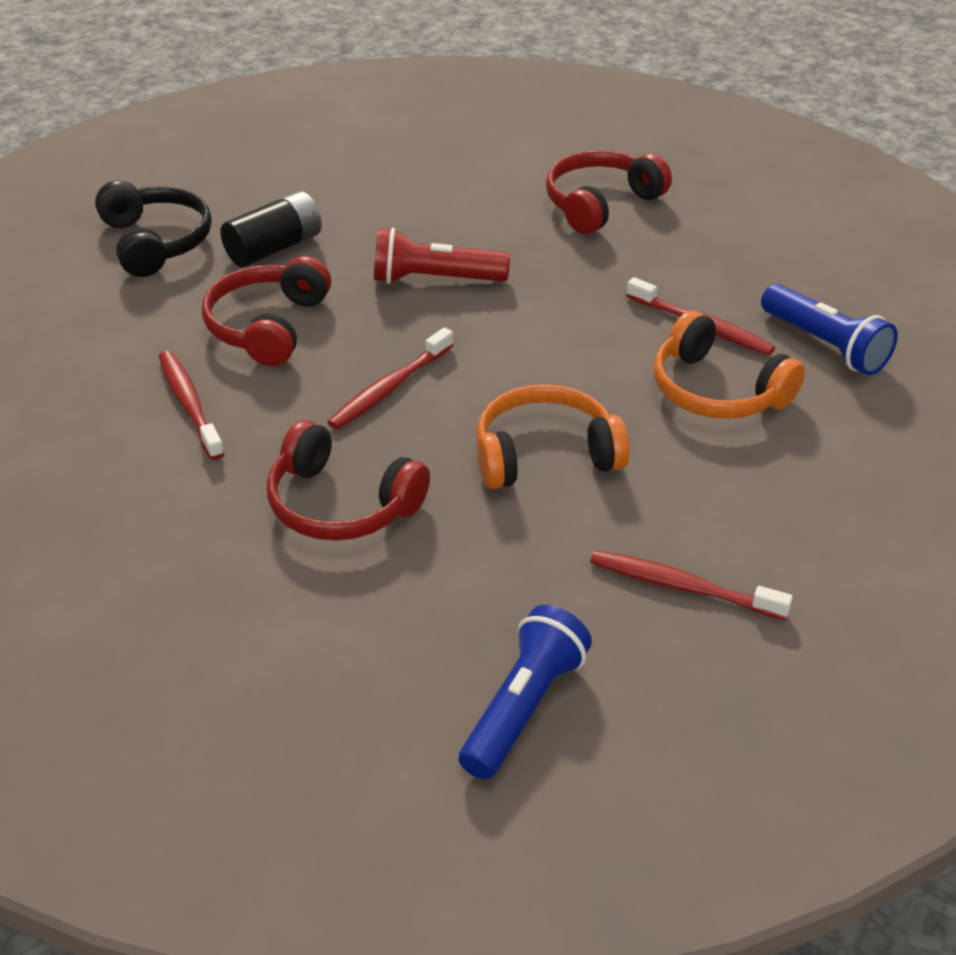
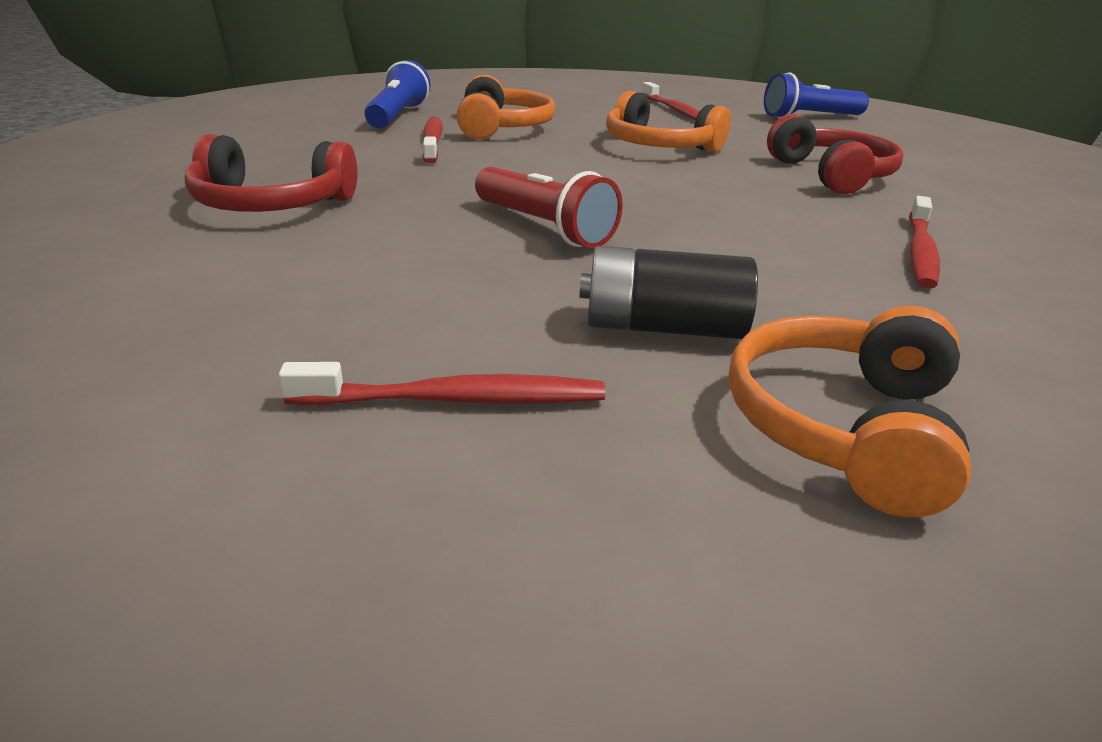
camera: 135 degrees left, 10 degrees down
(155, 242) = (844, 427): black headphones -> orange headphones
(268, 326) = (772, 266): red headphones -> none
(389, 388) = (713, 197): red toothbrush -> red toothbrush (456, 400)

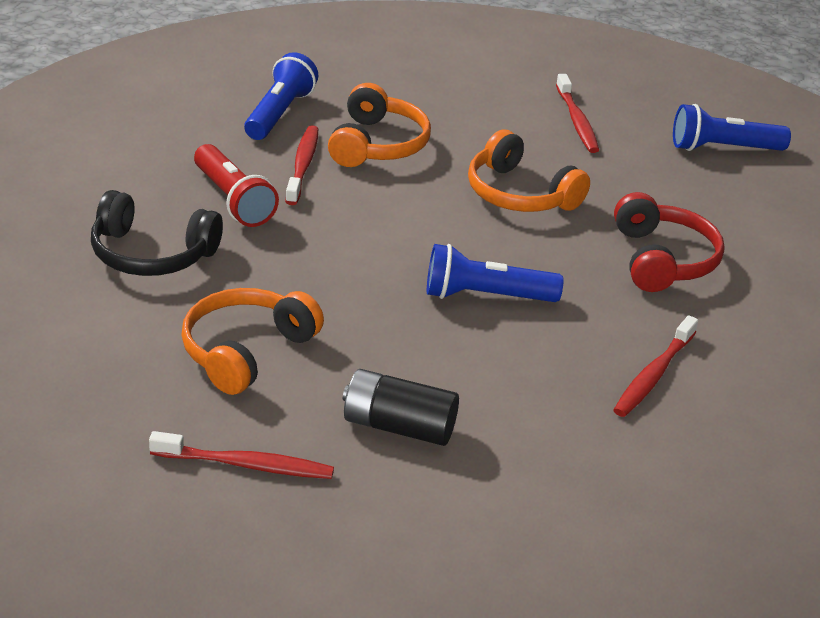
camera: 10 degrees right, 5 degrees up
(271, 204) = (151, 254): red headphones -> black headphones
(544, 227) = (359, 309): red flashlight -> red flashlight (233, 200)
(681, 209) = (486, 296): none -> blue flashlight
(844, 427) = (465, 518): orange headphones -> orange headphones (246, 351)

